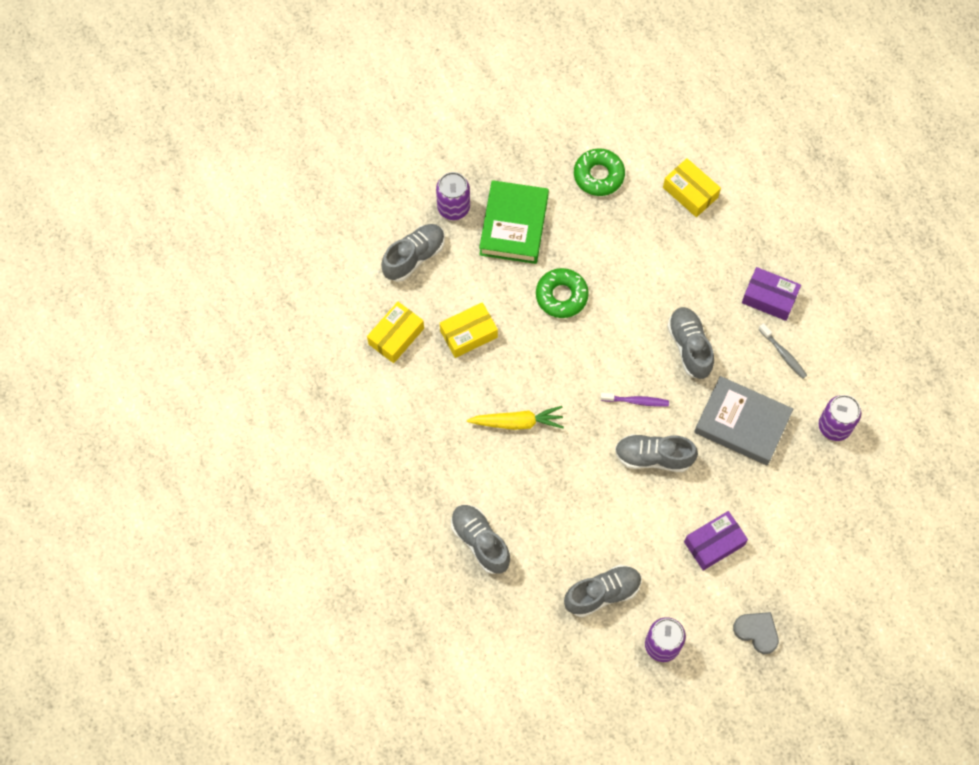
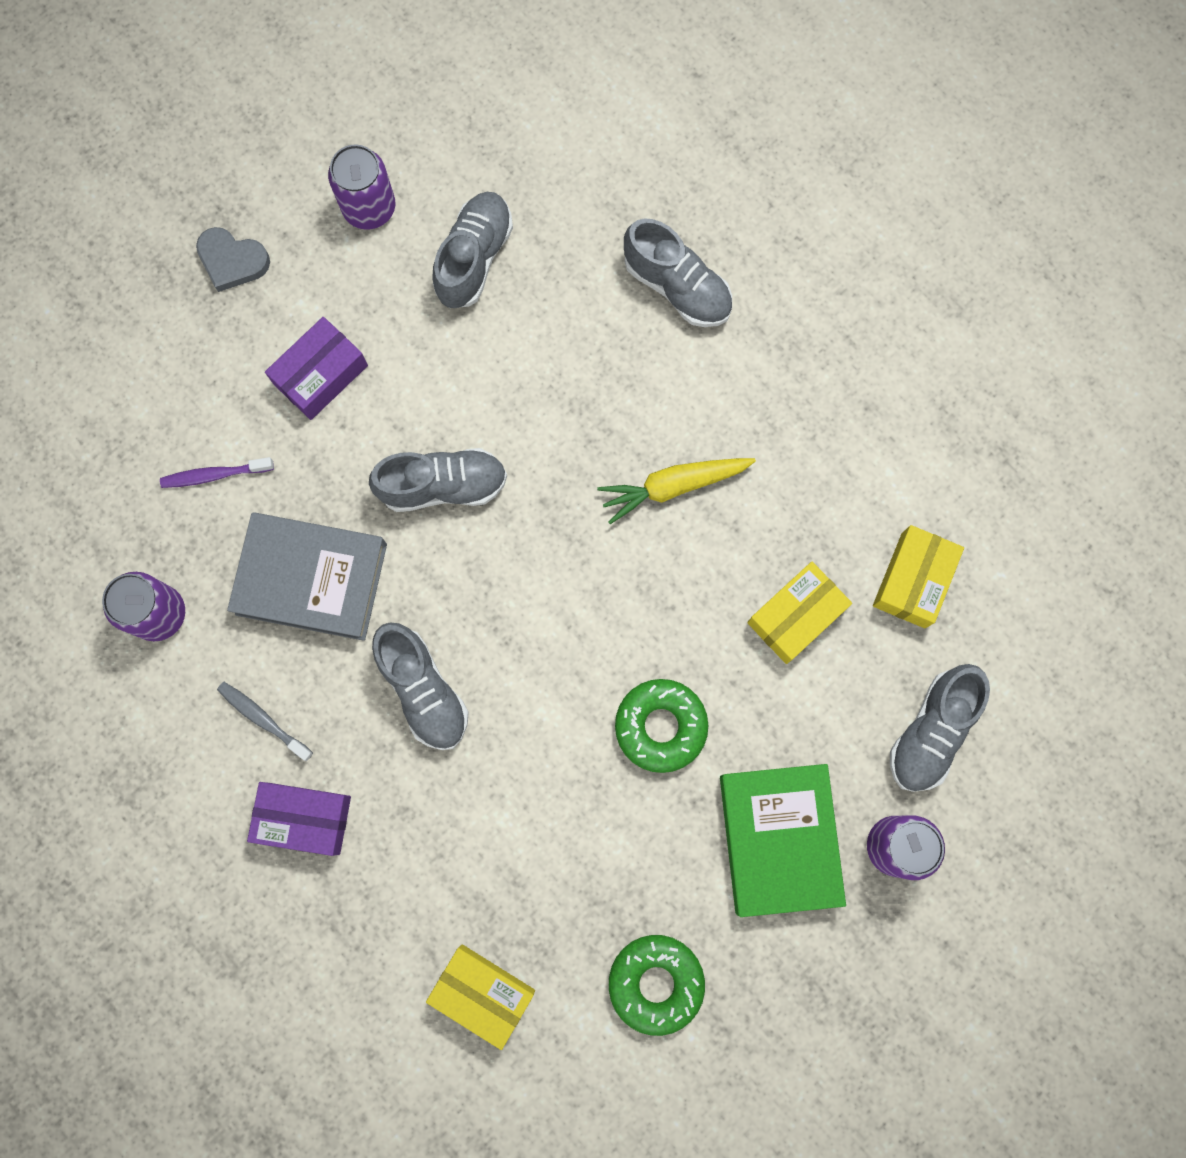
camera: 165 degrees right, 10 degrees up
(602, 593) = (474, 258): grey shoe -> grey shoe turned 150 degrees clockwise
(636, 401) = (491, 572): purple toothbrush -> purple toothbrush (214, 475)

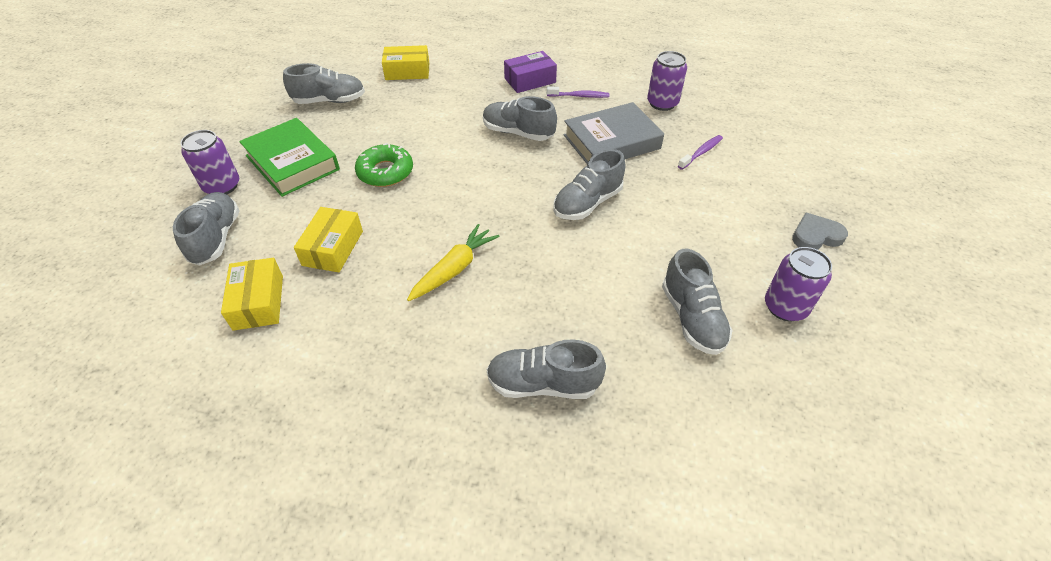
camera: 145 degrees right, 30 degrees down
(263, 719) = (579, 96): grey toothbrush -> purple toothbrush
(320, 374) = (704, 213): purple box -> none
(656, 983) = (329, 101): green donut -> grey shoe

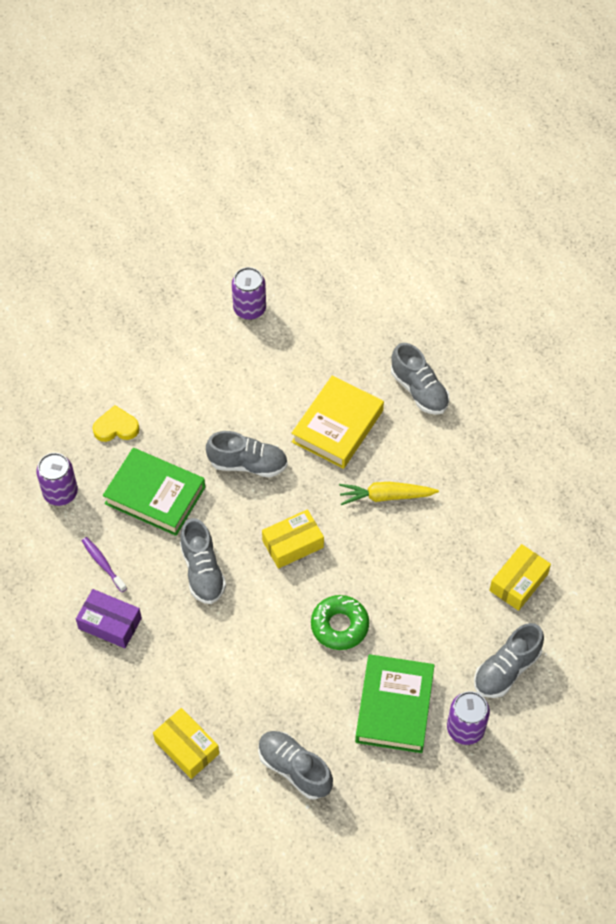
camera: 130 degrees left, 10 degrees up
(333, 248) = (440, 584): yellow box -> yellow box (293, 544)
(566, 284) = (337, 426): none -> yellow book
(611, 142) = (155, 495): grey book -> green book
(692, 318) = (303, 348): grey shoe -> none
(701, 152) = (116, 427): purple toothbrush -> yellow heart
(816, 236) = (162, 319): grey heart -> none

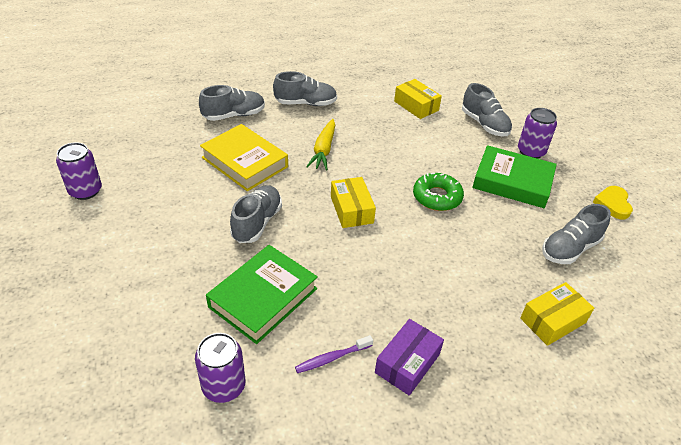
camera: 80 degrees left, 15 degrees down
(116, 427) = (162, 317): yellow heart -> yellow heart (613, 204)
(202, 571) = (363, 275): grey shoe -> grey shoe (306, 103)

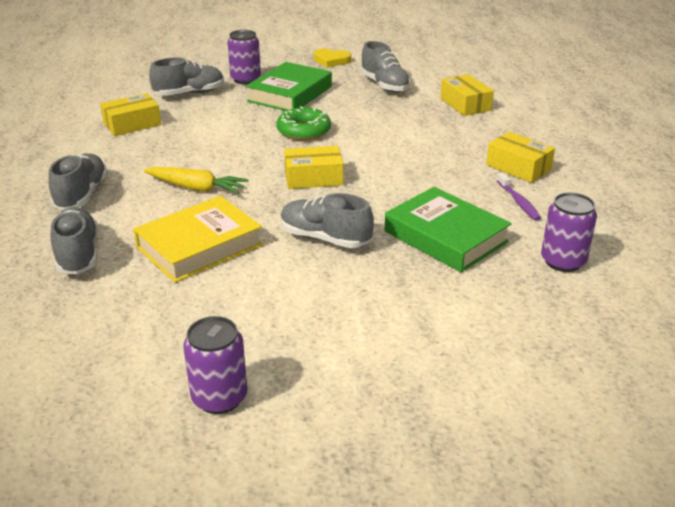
camera: 80 degrees left, 10 degrees down
(407, 363) = (518, 167): purple box -> yellow box

